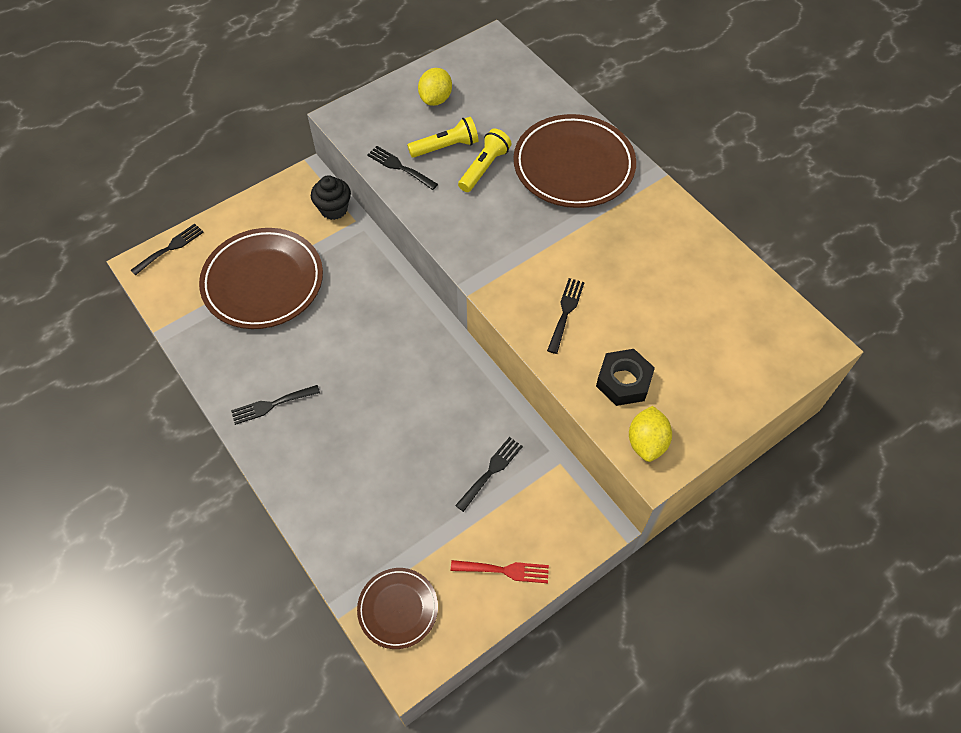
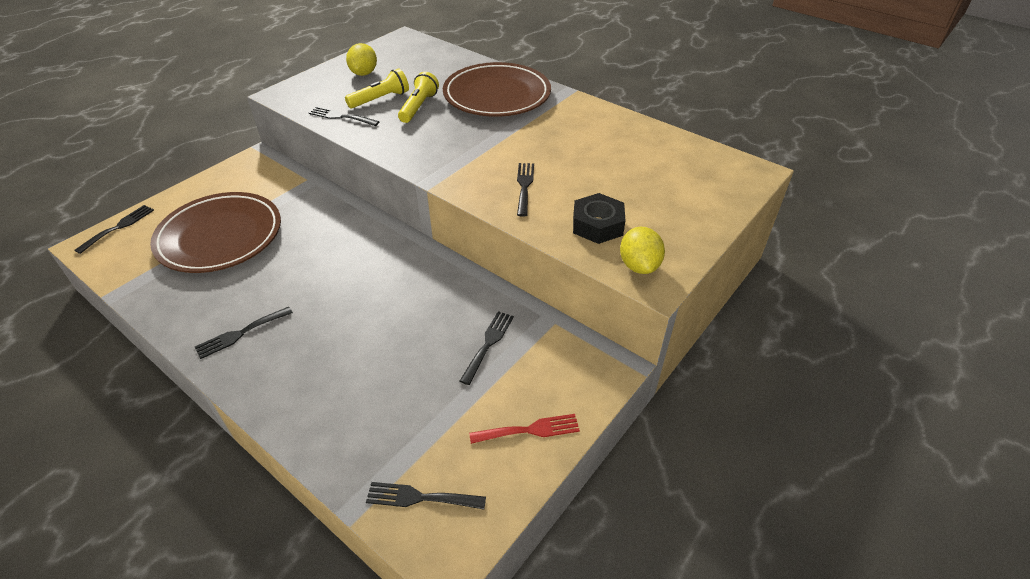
camera: 15 degrees left, 15 degrees down
(334, 209) = (284, 174): black cupcake -> none
(398, 609) = (420, 497): brown plate -> black fork

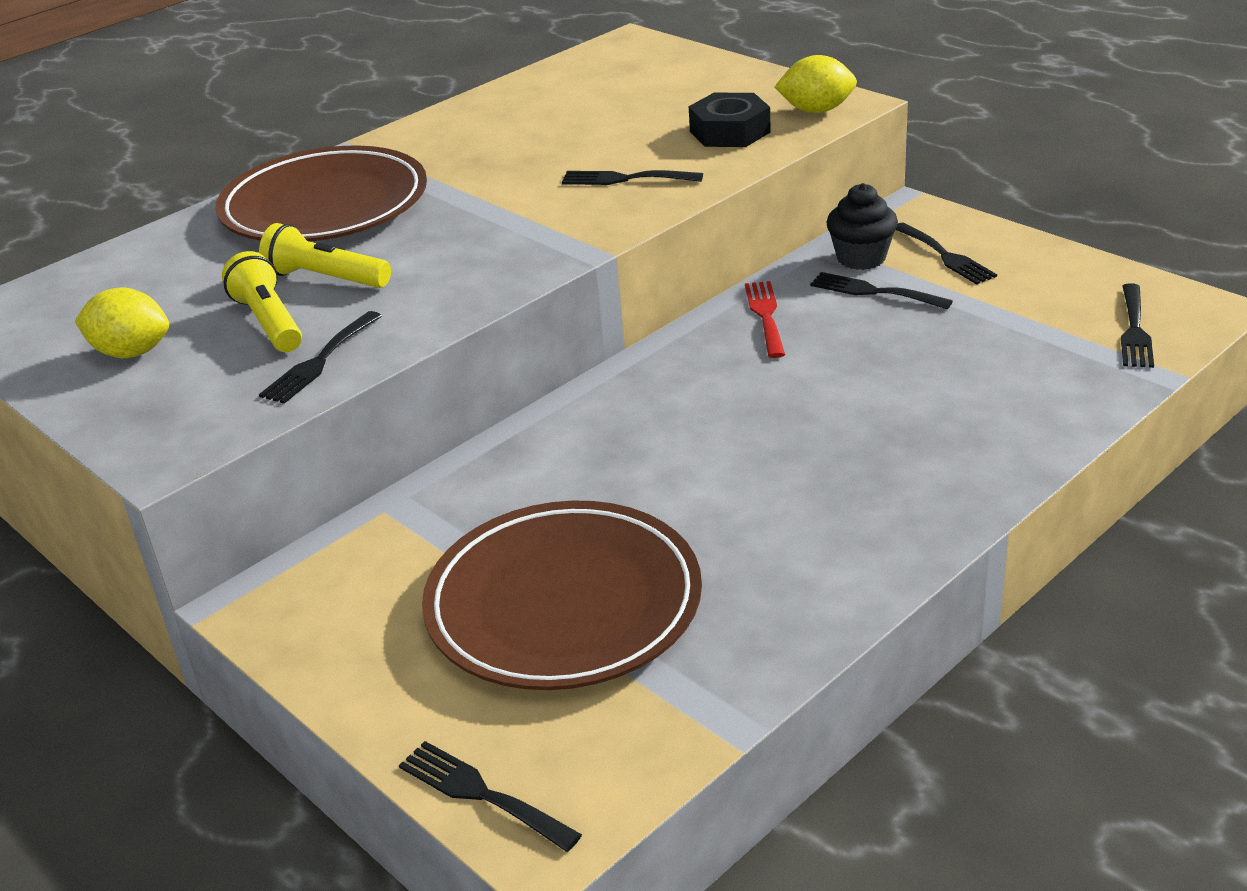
camera: 80 degrees left, 10 degrees down
(240, 333) = (856, 524): black fork -> black fork (945, 256)
(530, 430) = (1018, 262): red fork -> red fork (765, 315)
(535, 337) = (861, 258): none -> black cupcake

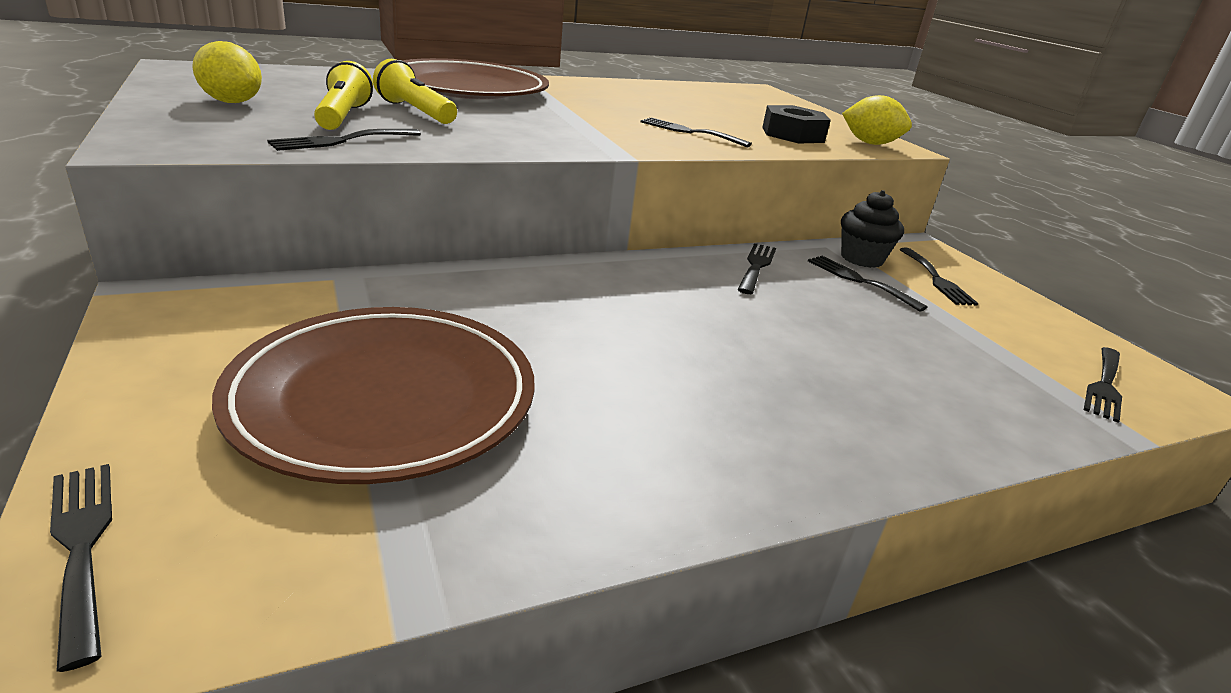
camera: 15 degrees right, 5 degrees down
(765, 315) = (756, 266): red fork -> black fork

